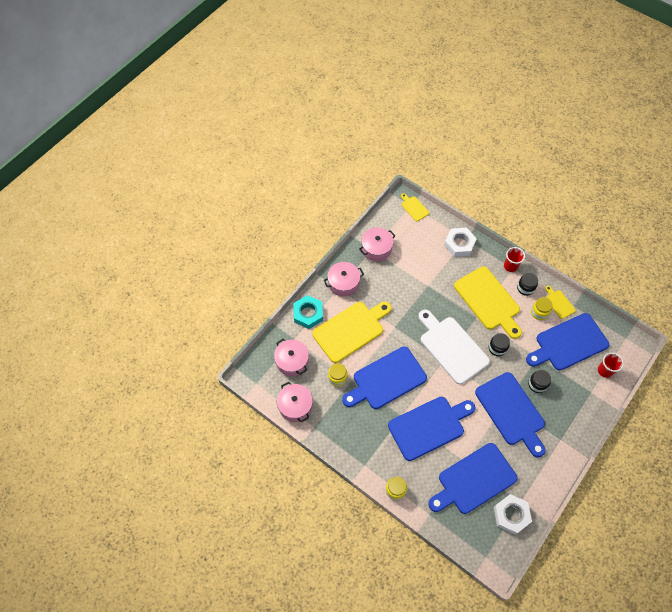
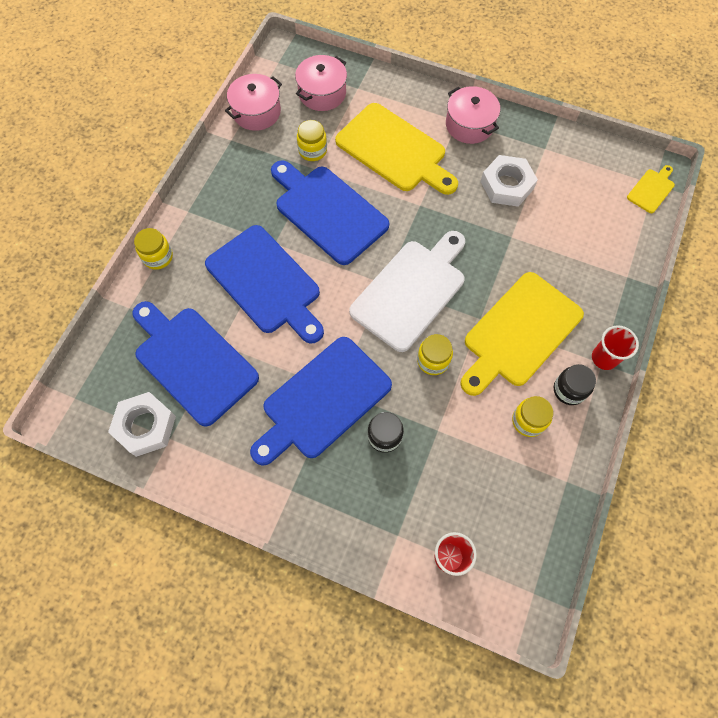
camera: 75 degrees right, 5 degrees up
(308, 314) = (402, 94): turquoise nut -> none
(376, 249) = (548, 154): pink pot -> none
(459, 244) = (612, 269): white nut -> white nut (507, 185)
(497, 348) = (433, 360): black jar -> yellow jar
(559, 303) = (561, 454): yellow cutting board -> none
(569, 343) = (484, 482): blue cutting board -> none

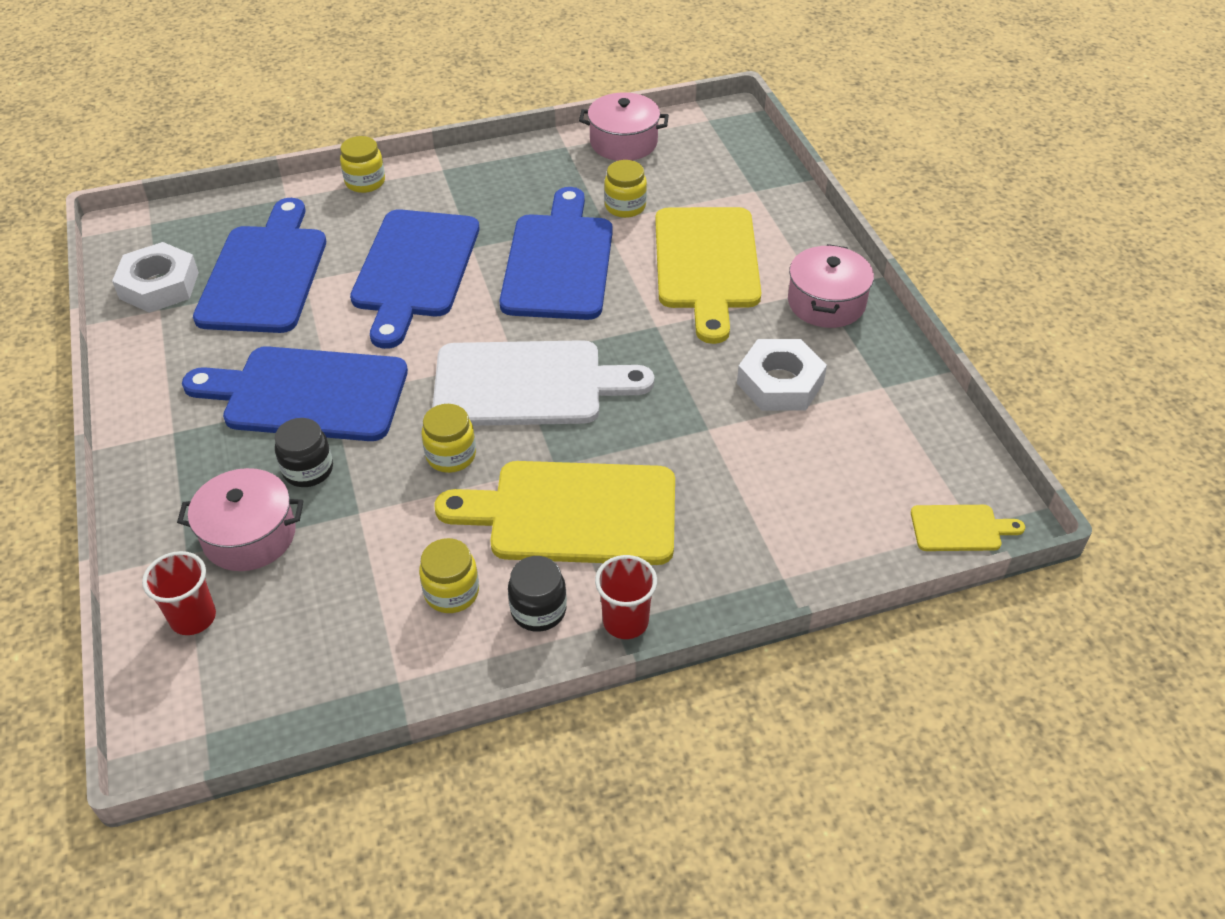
camera: 50 degrees right, 20 degrees down
(322, 93) = (711, 170): pink pot -> pink pot (249, 535)

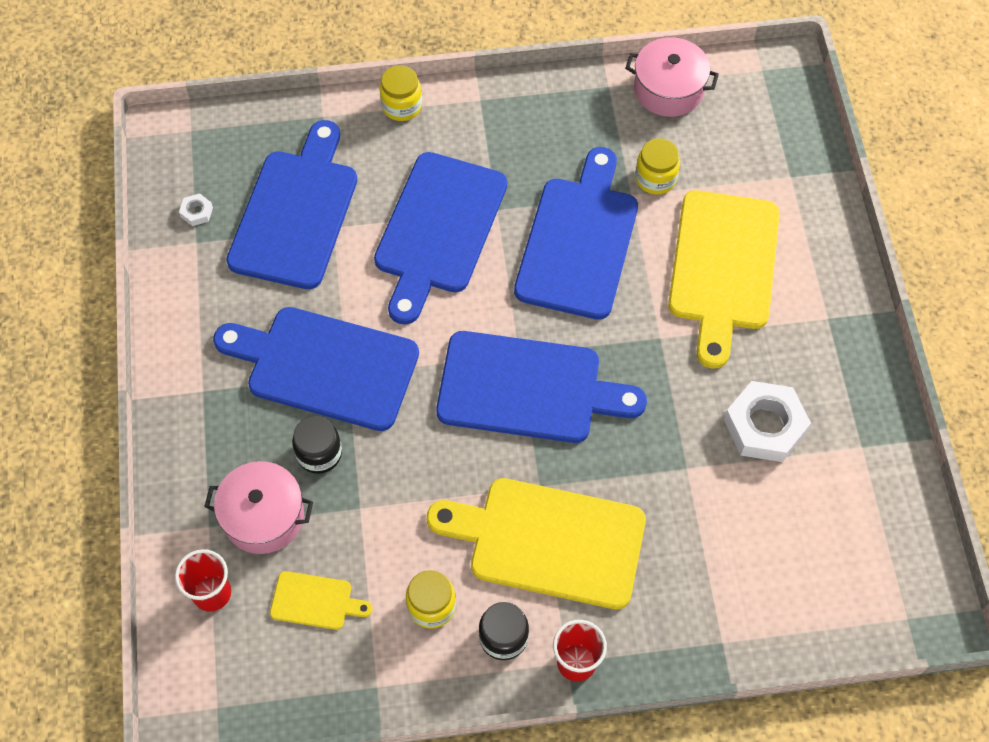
camera: 10 degrees right, 15 degrees up
(159, 285) = (196, 212): white nut -> white nut, size x0.43
(451, 455) = (447, 459): yellow jar -> none
(527, 384) = (527, 388): white cutting board -> blue cutting board
(826, 303) = (831, 335): pink pot -> none
(960, 528) = (894, 618): yellow cutting board -> yellow cutting board (315, 601)

